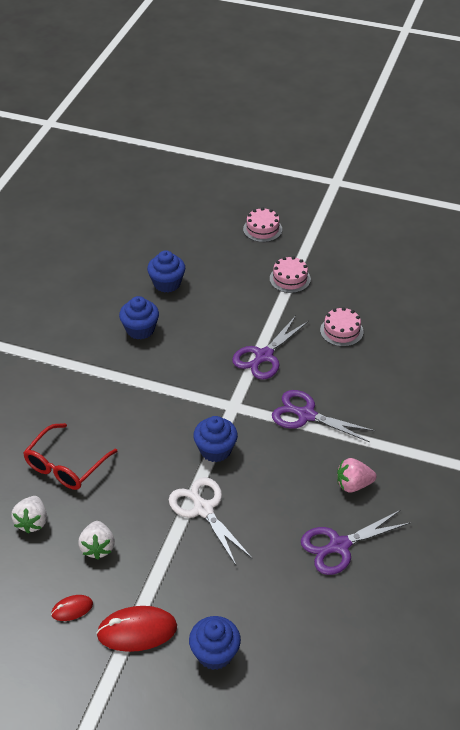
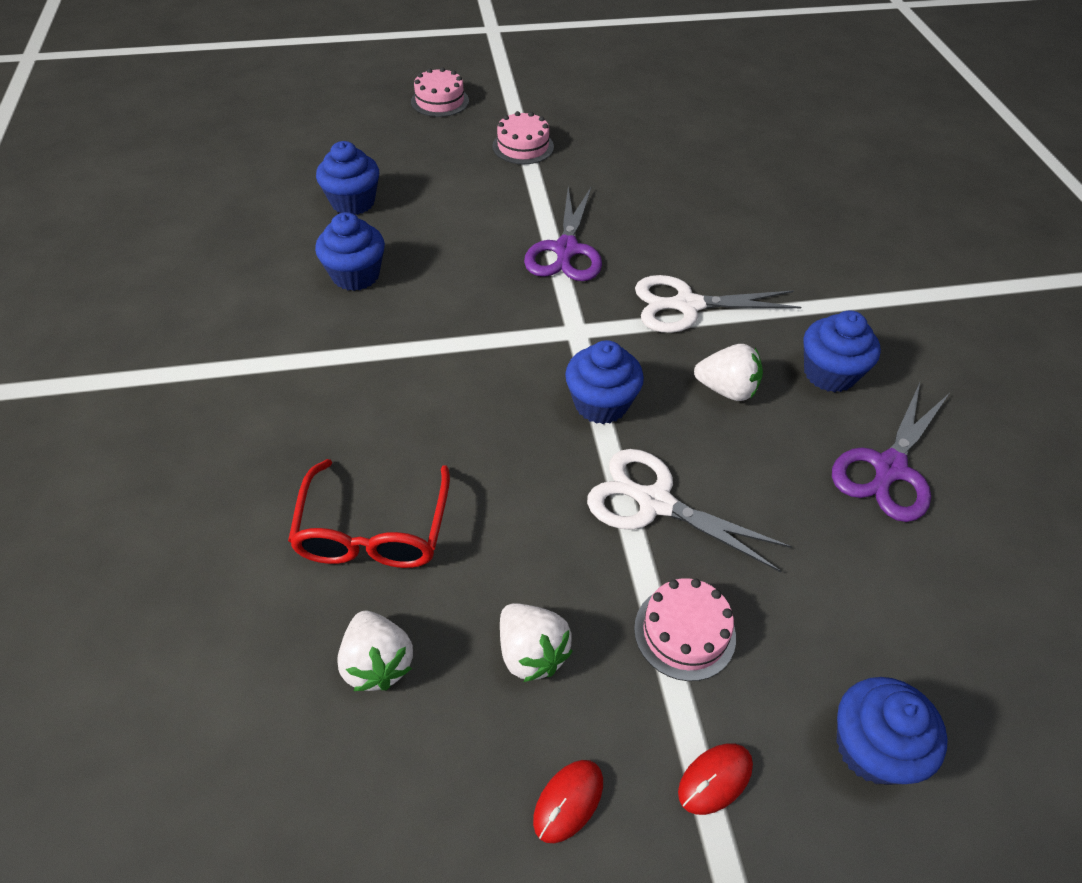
camera: 30 degrees left, 5 degrees up
(137, 631) = (715, 779): red mouse -> red mouse, size x0.54
(288, 470) = (726, 389): none -> white strawberry
(306, 415) = (686, 305): purple scissors -> white scissors
(341, 331) = (641, 186): pink cake -> pink cake (684, 632)
(353, 485) = (829, 373): pink strawberry -> blue cupcake

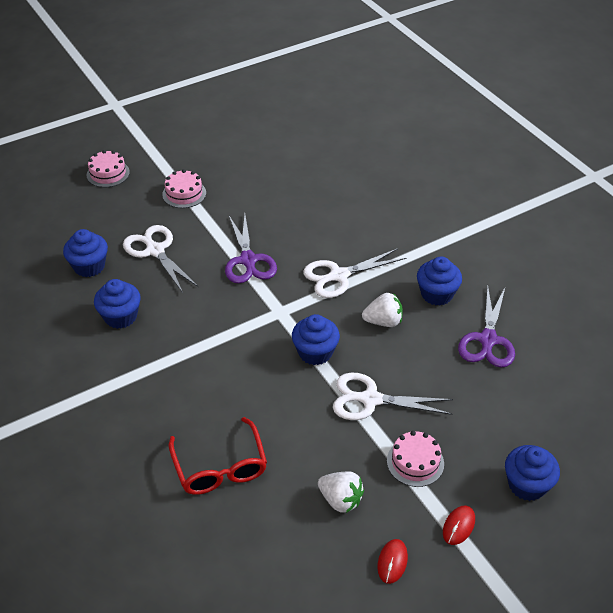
camera: 20 degrees left, 5 degrees down
(377, 663) = (261, 534): white strawberry -> none
(447, 205) = (155, 250): none -> white scissors

